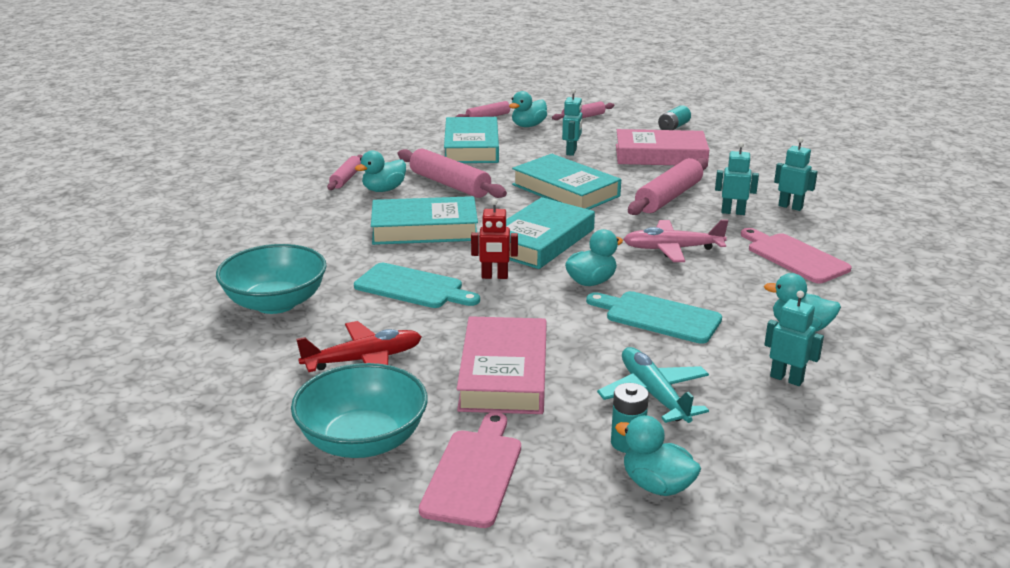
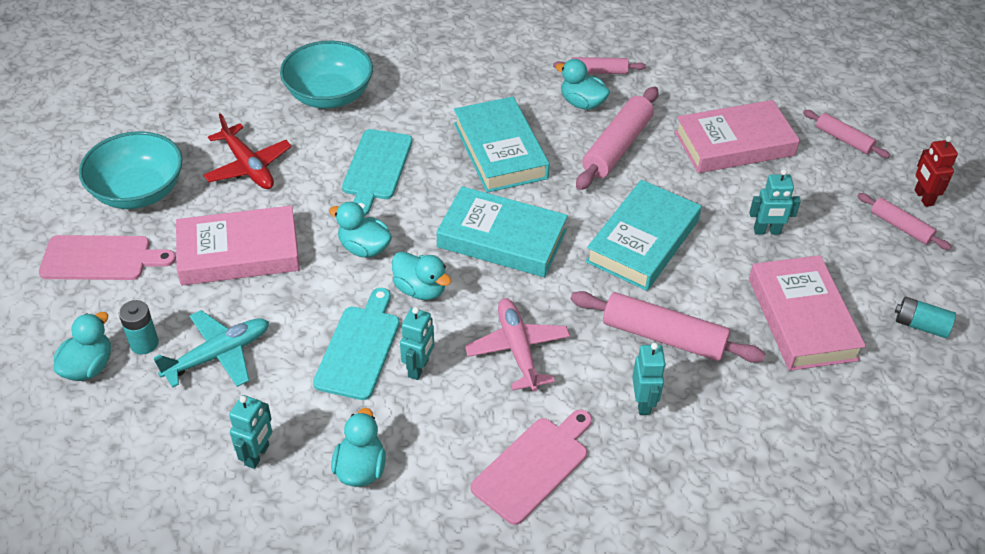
camera: 75 degrees right, 20 degrees up
(471, 147) = (734, 144): turquoise book -> pink book
(494, 276) = (412, 218): red robot -> red robot (923, 198)
(528, 126) = (835, 180): turquoise duck -> turquoise duck (364, 248)
(790, 207) = (686, 465): turquoise robot -> turquoise robot (419, 368)

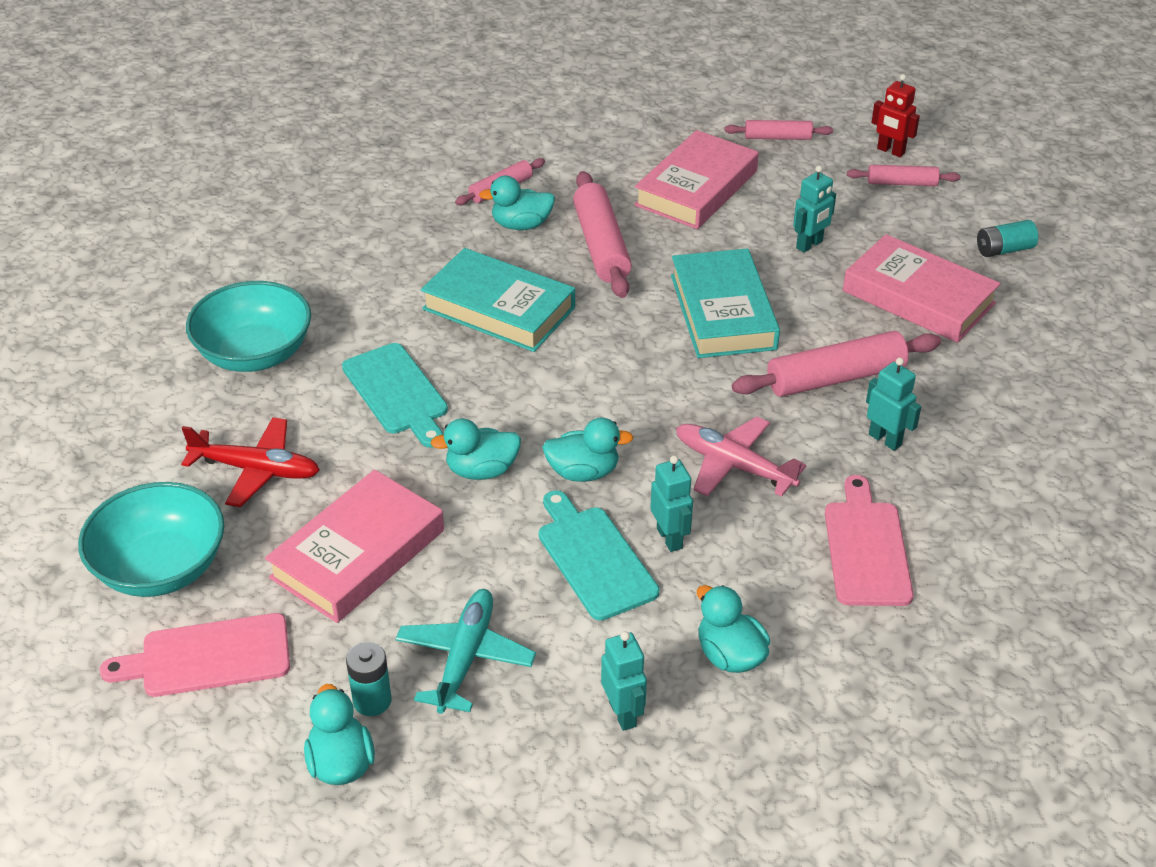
camera: 40 degrees left, 5 degrees down
(101, 258) = (208, 657): pink cutting board -> pink cutting board turned 150 degrees counterclockwise
(501, 239) = (600, 383): turquoise book -> none

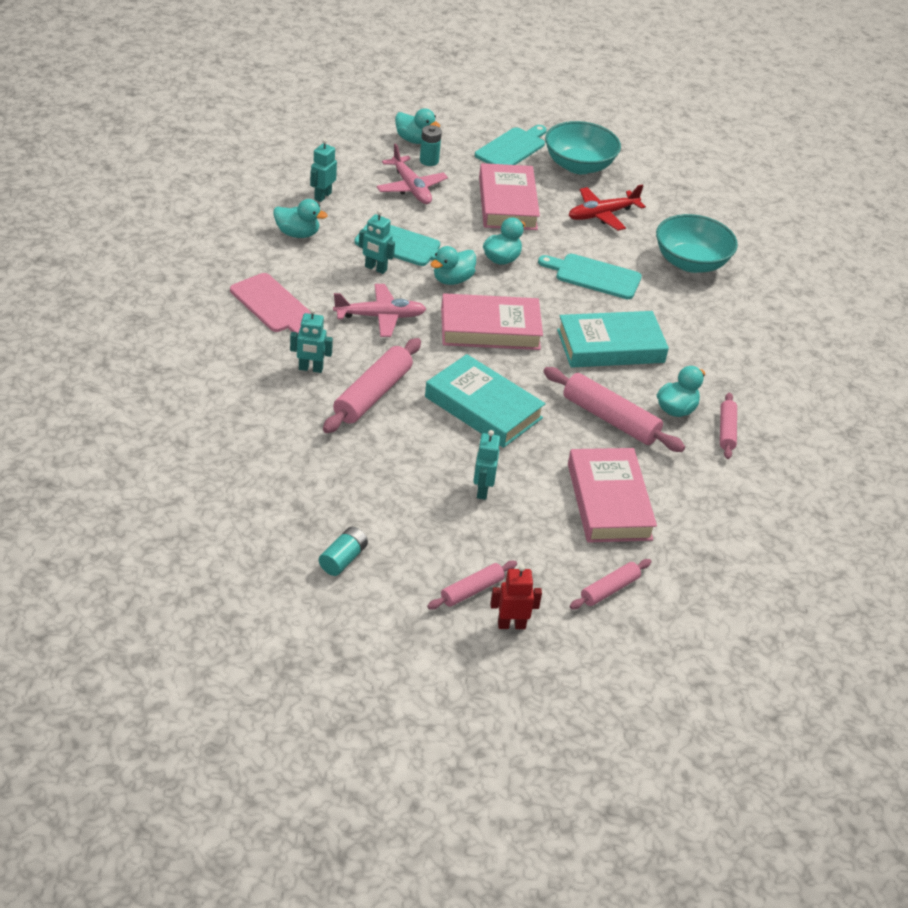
camera: 135 degrees right, 0 degrees up
(208, 657) = (512, 148): pink cutting board -> turquoise cutting board
(465, 658) = (411, 187): turquoise plane -> pink plane
(623, 714) = (322, 196): turquoise robot -> turquoise robot turned 90 degrees clockwise
(918, 297) = (371, 482): pink book -> pink book (490, 328)

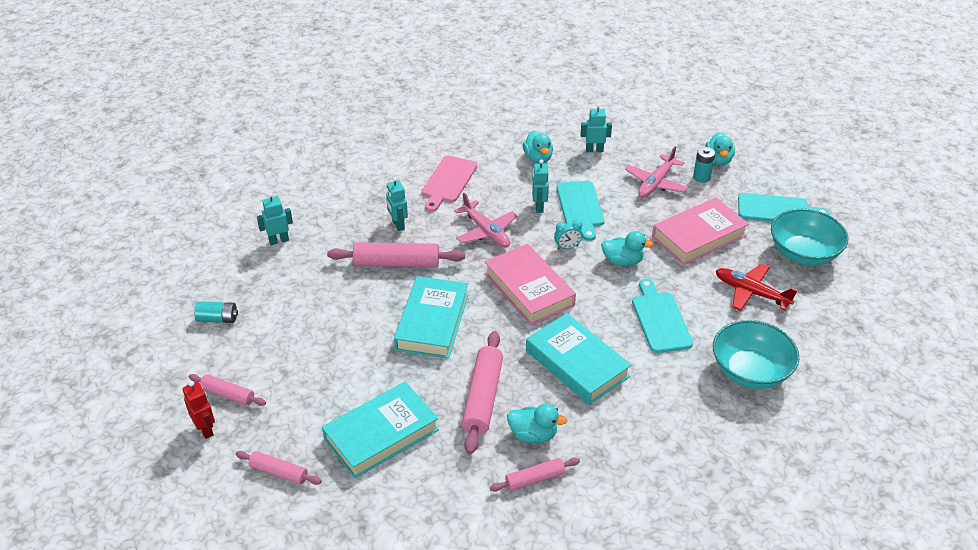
camera: 65 degrees right, 0 degrees up
(452, 280) = (567, 247): turquoise duck -> turquoise clock
(482, 490) = (338, 358): turquoise robot -> turquoise robot (279, 240)
(609, 501) = (381, 434): pink book -> turquoise book

